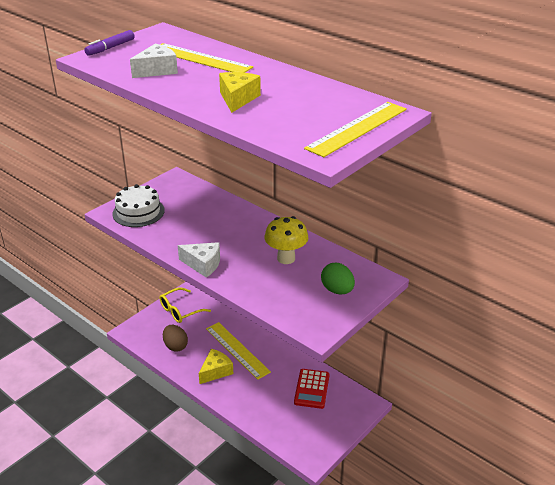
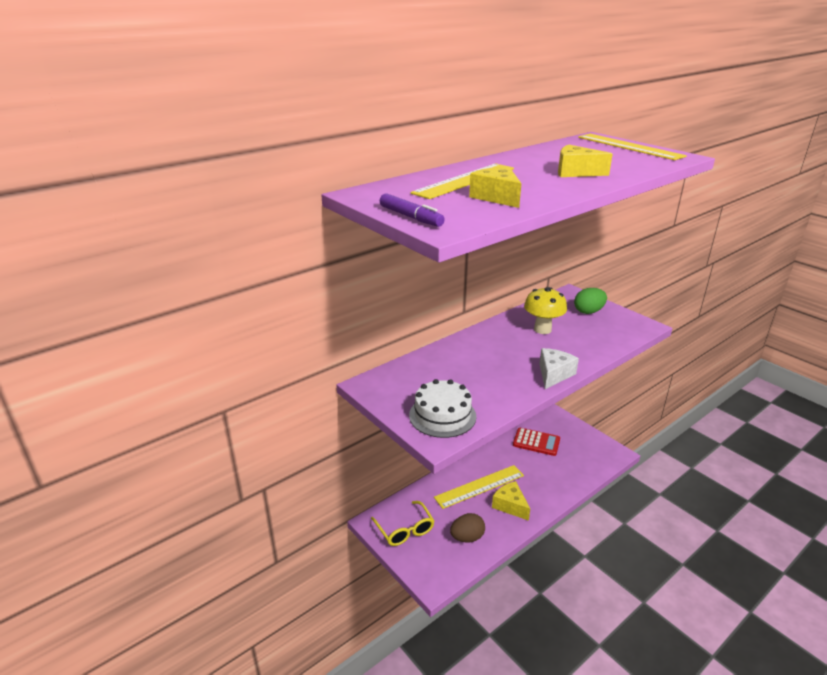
camera: 80 degrees left, 5 degrees down
(157, 70) = (497, 197): white cheese -> yellow cheese

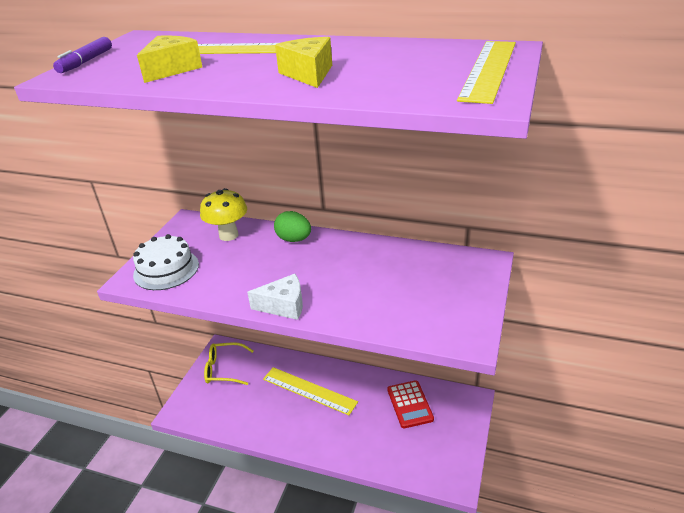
camera: 60 degrees right, 5 degrees up
(405, 530) = (224, 369): yellow glasses -> yellow glasses turned 60 degrees clockwise
(467, 537) = (239, 410): brown egg -> none
(510, 505) = (299, 423): yellow cheese -> none
(542, 329) = (373, 270): yellow mushroom -> yellow mushroom (228, 235)
(588, 311) = (453, 286): green egg -> green egg (294, 239)

